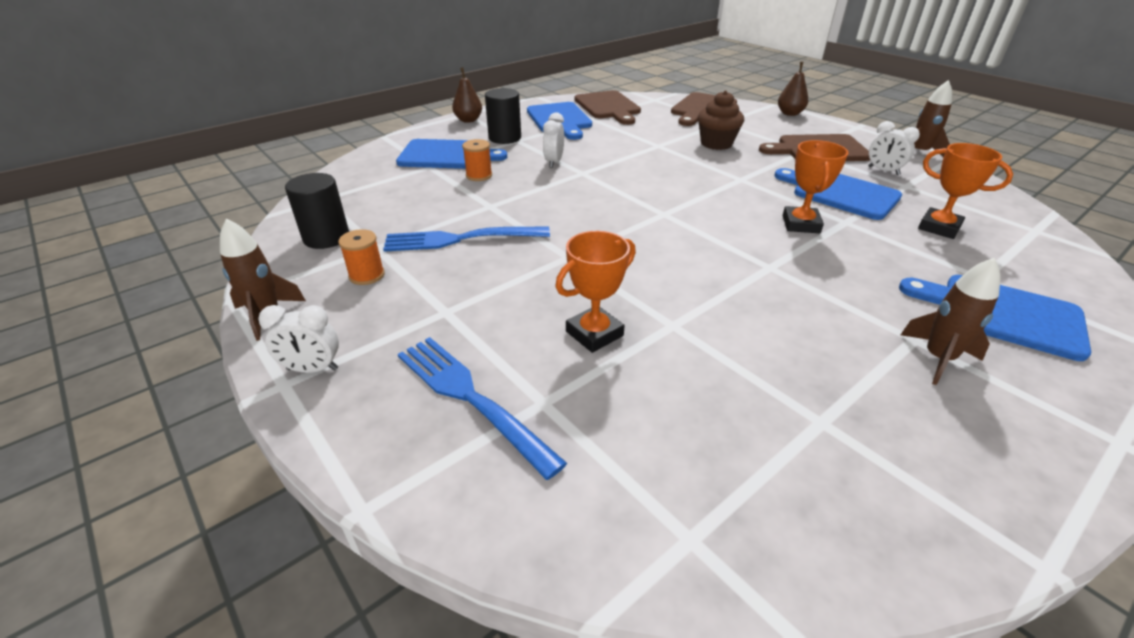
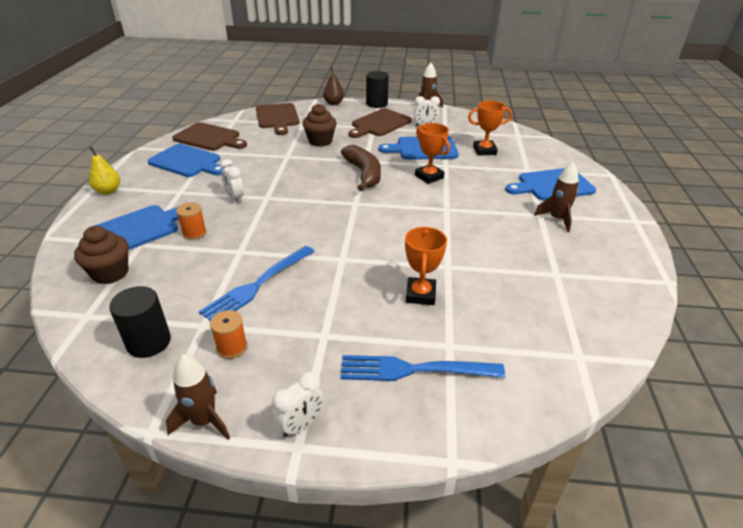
camera: 45 degrees left, 0 degrees up
(380, 177) = (110, 273): none -> brown cupcake
(468, 120) = (108, 191): brown pear -> yellow pear
(505, 138) = (166, 194): black cylinder -> black cylinder (376, 104)
(718, 190) = (364, 174): none -> brown banana

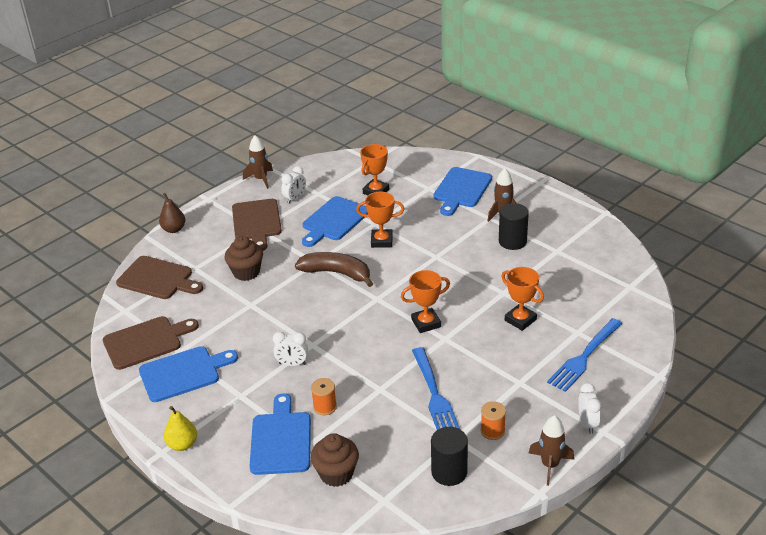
camera: 50 degrees left, 0 degrees up
(351, 240) = (426, 323): none -> orange trophy
(376, 104) = (212, 203): black cylinder -> black cylinder (512, 241)

